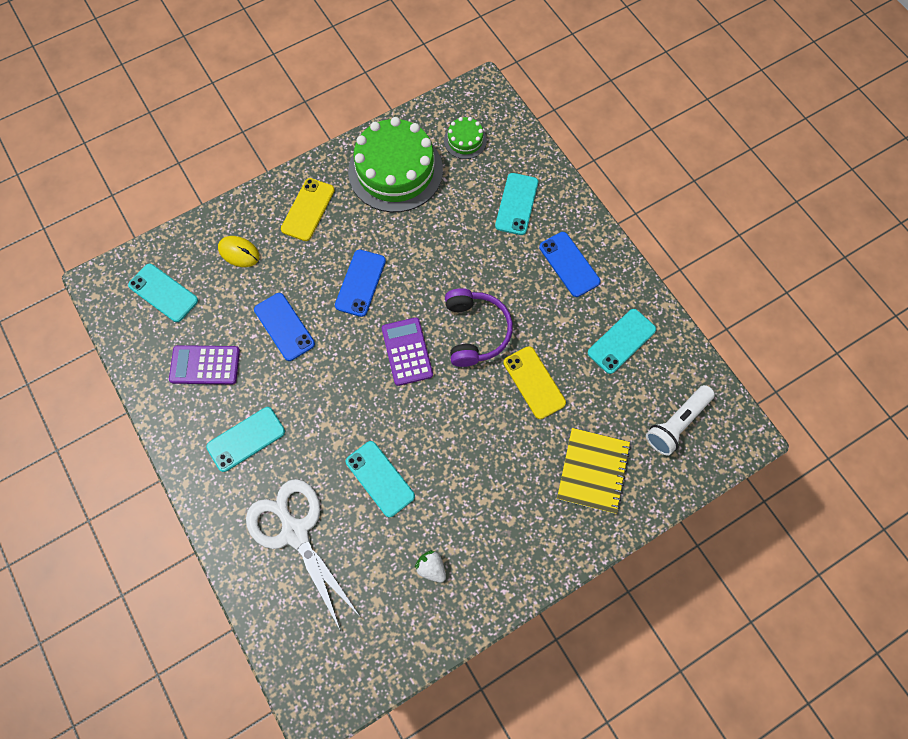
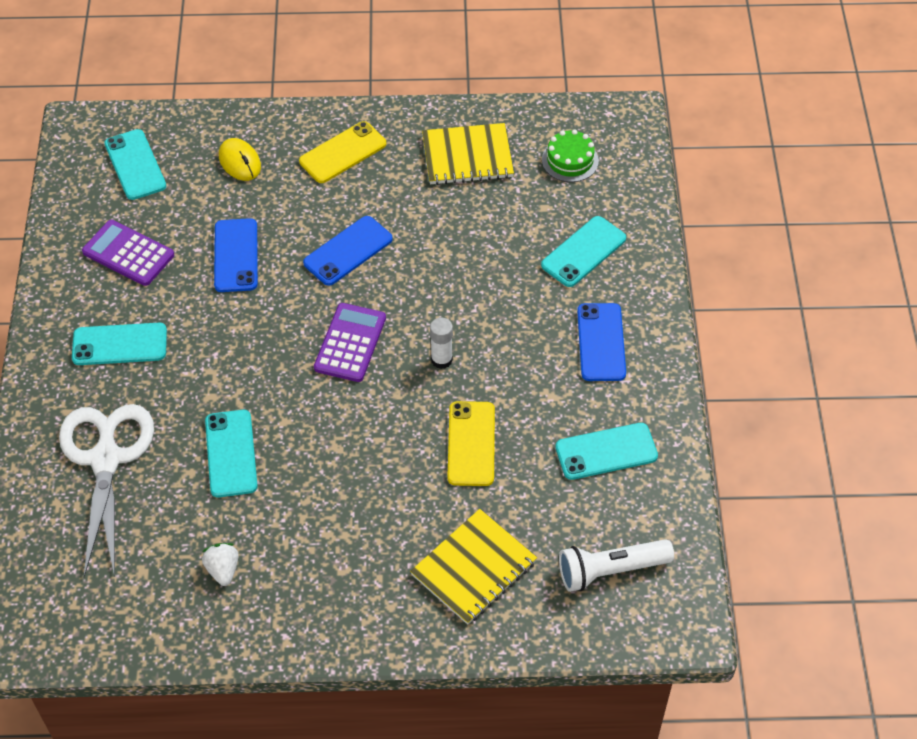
camera: 30 degrees right, 15 degrees down
(395, 171) = (467, 156): green cake -> yellow notebook
(475, 331) = (441, 360): purple headphones -> white glue stick

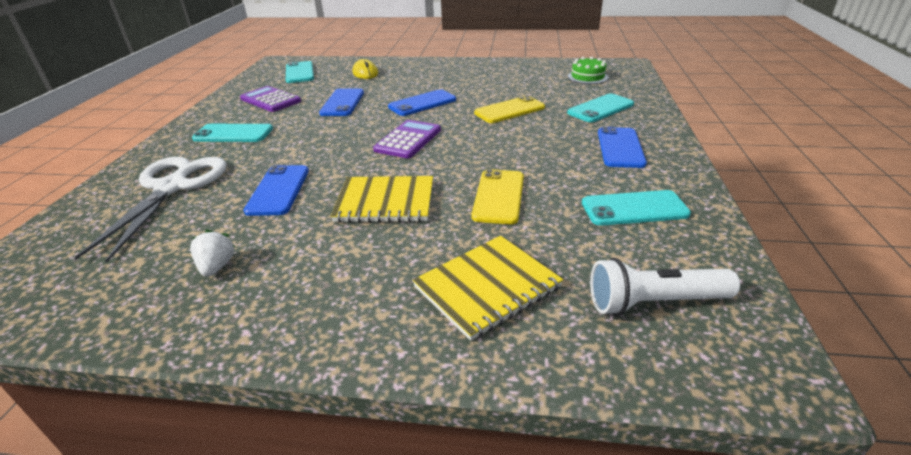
camera: 10 degrees right, 20 degrees down
(231, 453) = (278, 190): turquoise phone -> blue phone
(343, 153) = (433, 71): yellow phone -> yellow phone (509, 110)
(441, 360) = (480, 150): white glue stick -> none
(467, 156) = (516, 74): yellow notebook -> yellow notebook (385, 202)

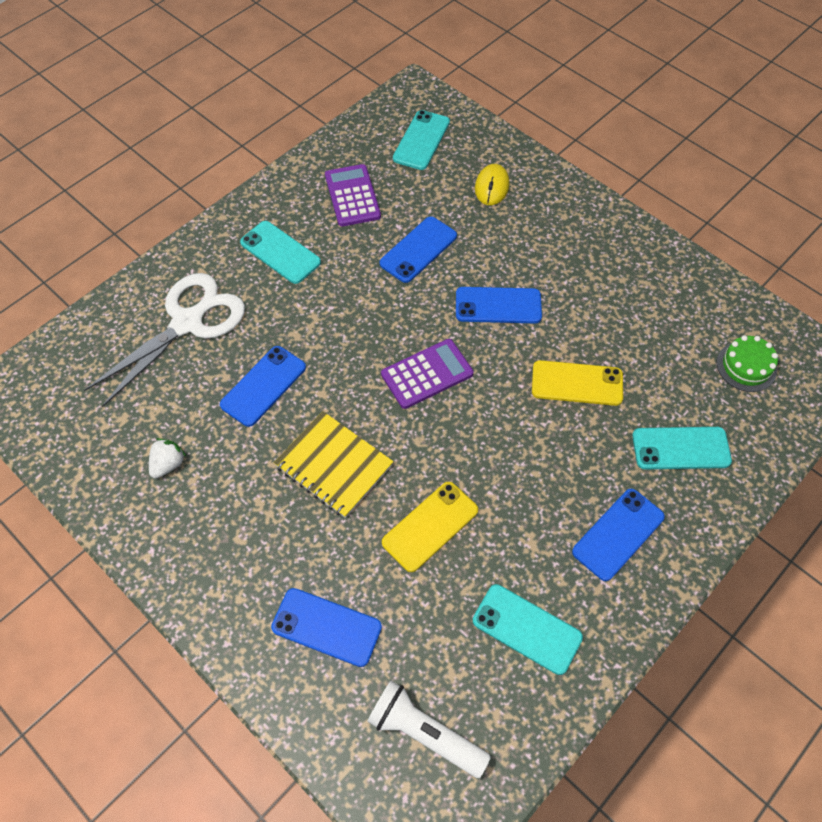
camera: 35 degrees right, 25 degrees up
(487, 287) = (326, 627): yellow notebook -> blue phone

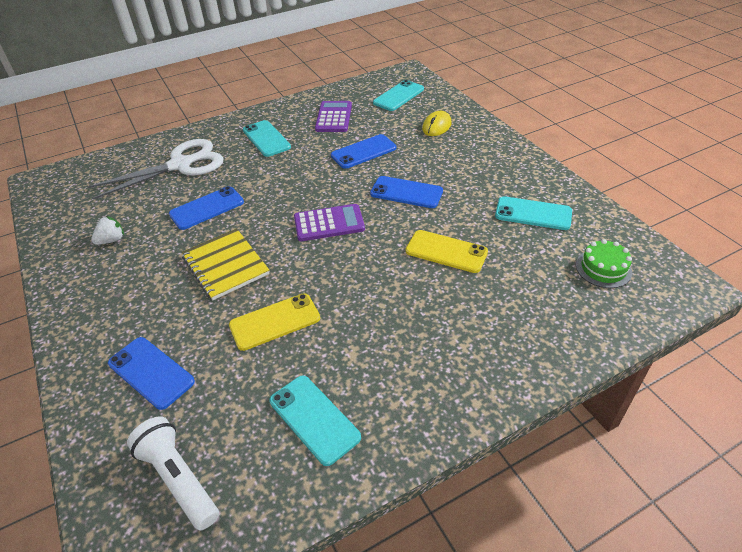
camera: 20 degrees right, 15 degrees down
(618, 534) = (433, 365): blue phone -> none
(681, 448) = (519, 314): turquoise phone -> turquoise phone (533, 214)

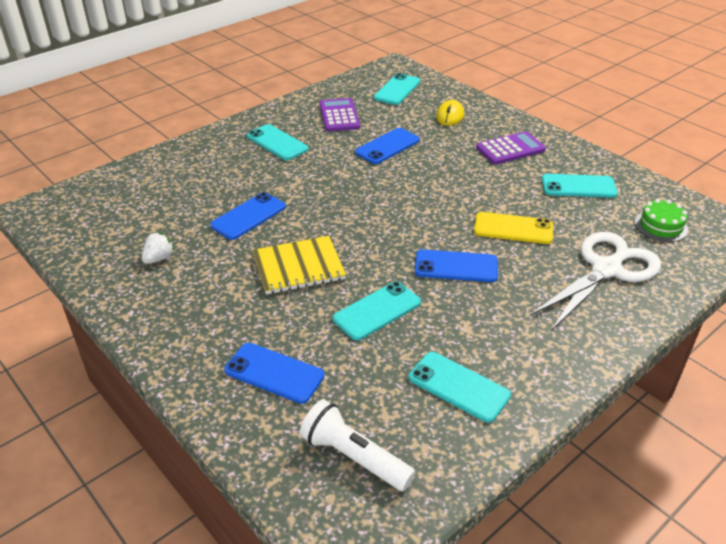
camera: 15 degrees left, 5 degrees down
(181, 165) = (195, 177): white scissors -> white scissors (606, 269)
(225, 265) = (298, 267): yellow notebook -> yellow notebook turned 60 degrees counterclockwise
(275, 322) = (377, 311): yellow phone -> turquoise phone
(329, 223) = (386, 216): purple calculator -> purple calculator (510, 149)
(406, 192) = (449, 180): blue phone -> blue phone (456, 266)

